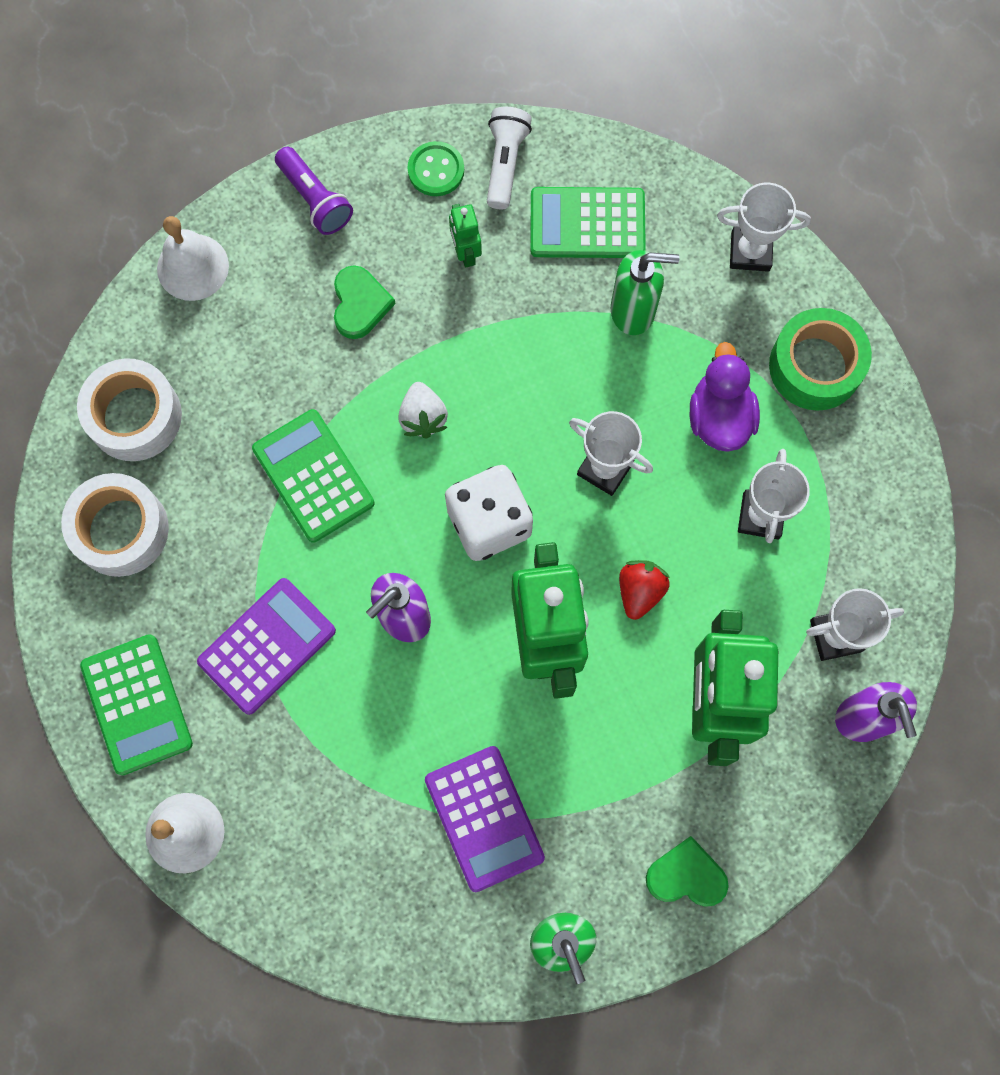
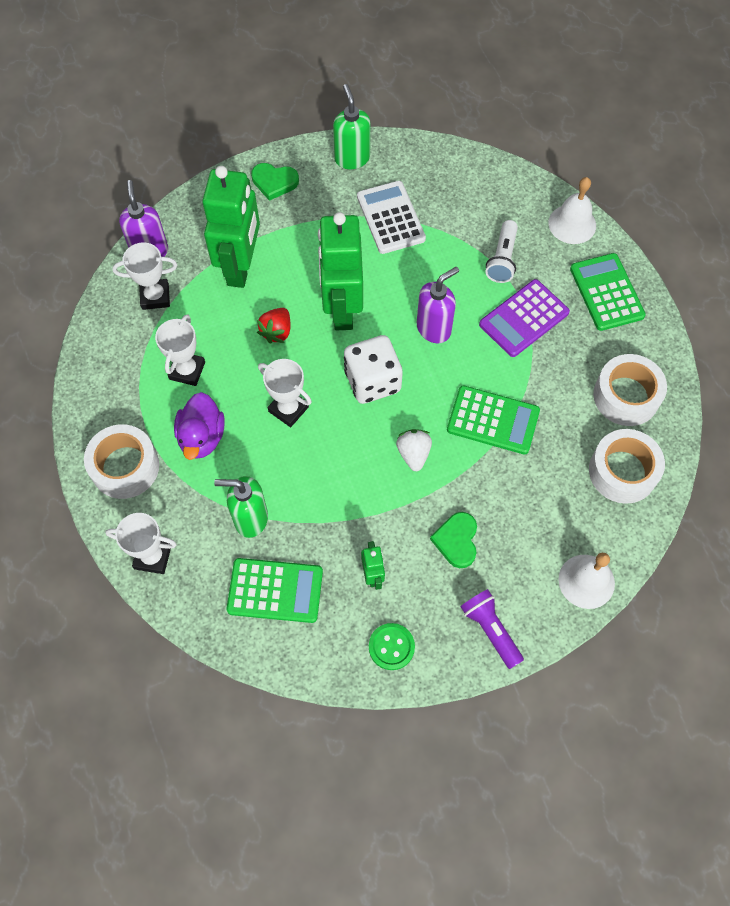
camera: 175 degrees left, 10 degrees down
(313, 476) = (493, 420): green calculator -> green calculator turned 45 degrees counterclockwise
(484, 818) = (390, 218): purple calculator -> white calculator
(505, 163) = (334, 648): white flashlight -> white flashlight (502, 259)
(815, 366) = (125, 467): green tape -> white tape

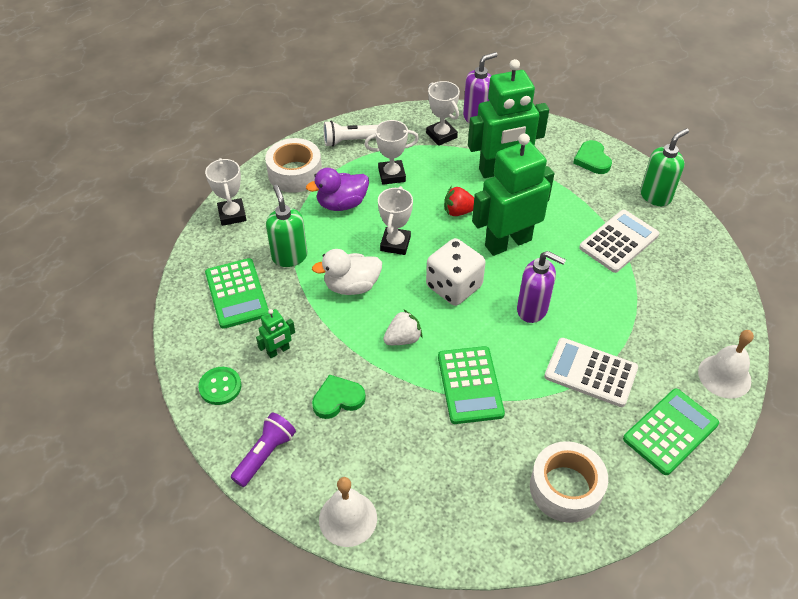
camera: 65 degrees right, 15 degrees down
(323, 473) = (351, 286): none -> white duck
(502, 259) = (641, 334): white flashlight -> white flashlight (349, 141)
(524, 318) = (590, 372): purple calculator -> white calculator
(622, 471) = (480, 512): white tape -> none

